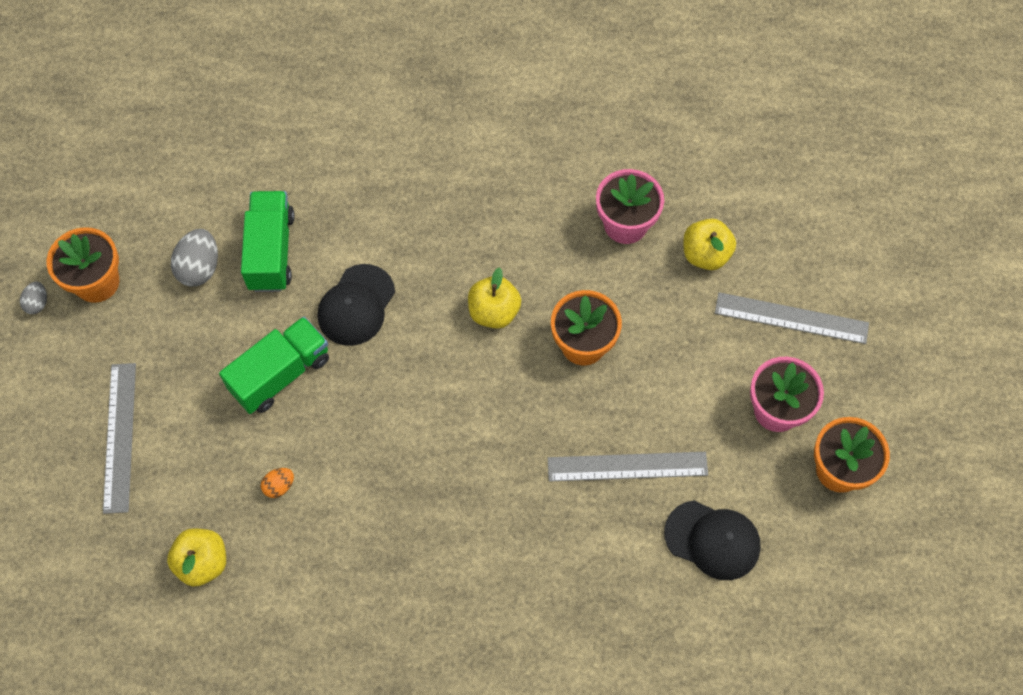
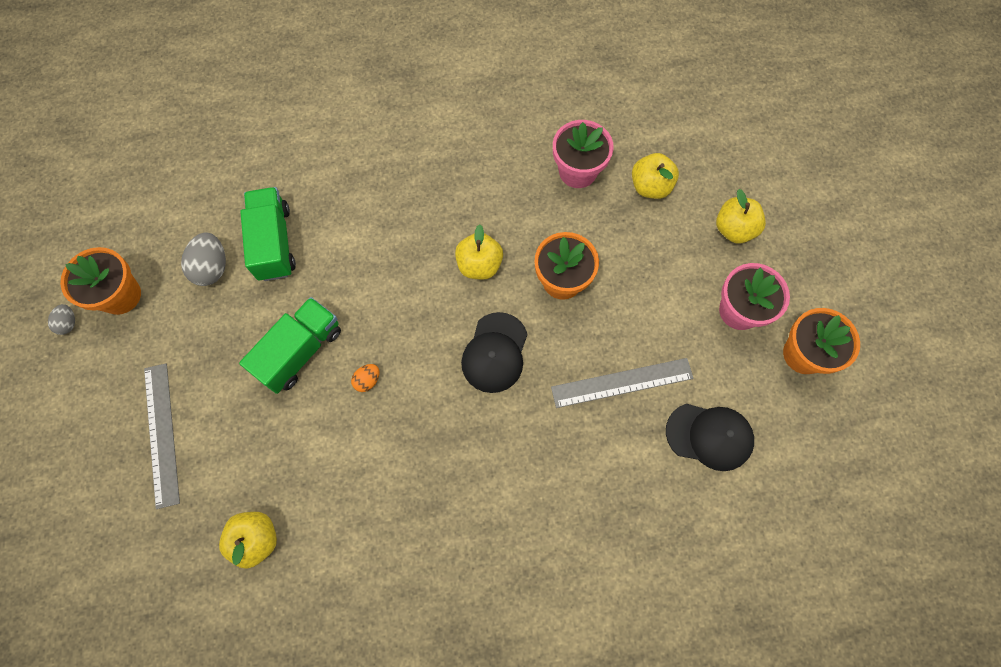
camera: 10 degrees left, 5 degrees up
(279, 486) = (315, 454): orange egg -> orange egg (367, 380)
(356, 305) = (357, 278): black cap -> black cap (495, 353)
(791, 318) = (734, 229): grey ruler -> yellow apple

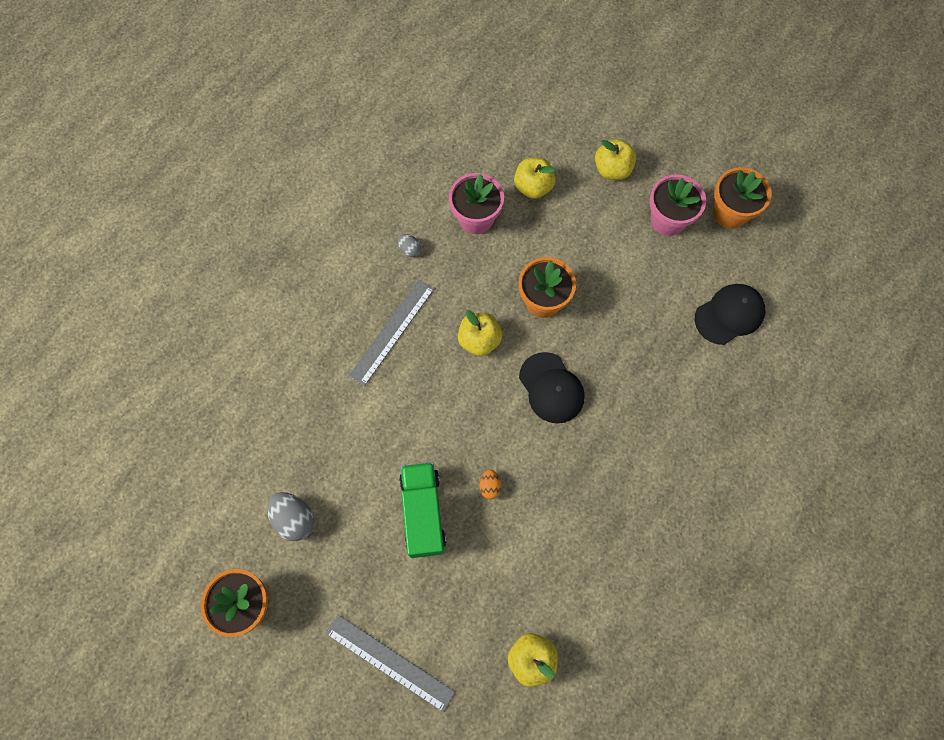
camera: 45 degrees left, 0 degrees up
(68, 323) = (230, 662): grey egg -> grey egg (409, 250)
(274, 243) = (320, 459): green truck -> none
(622, 382) = (647, 331): grey ruler -> grey ruler (392, 331)

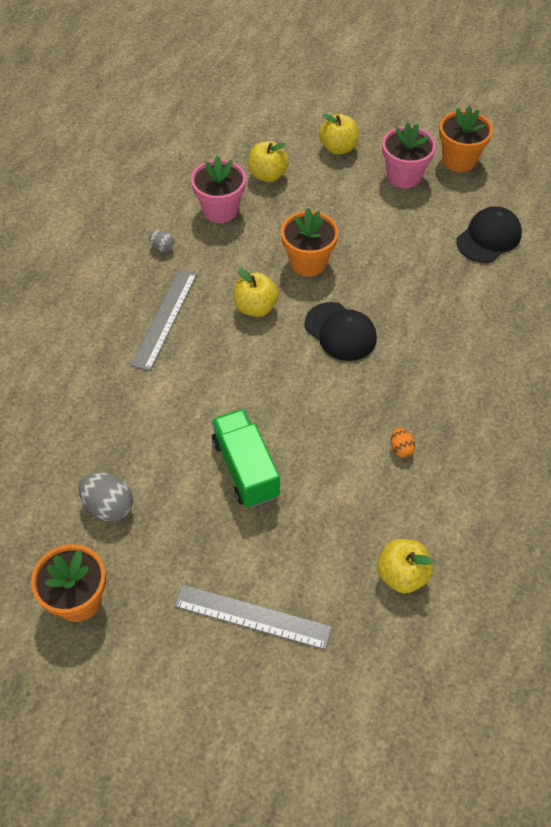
camera: 15 degrees left, 15 degrees down
(490, 486) = (307, 429): orange egg -> orange egg (401, 449)

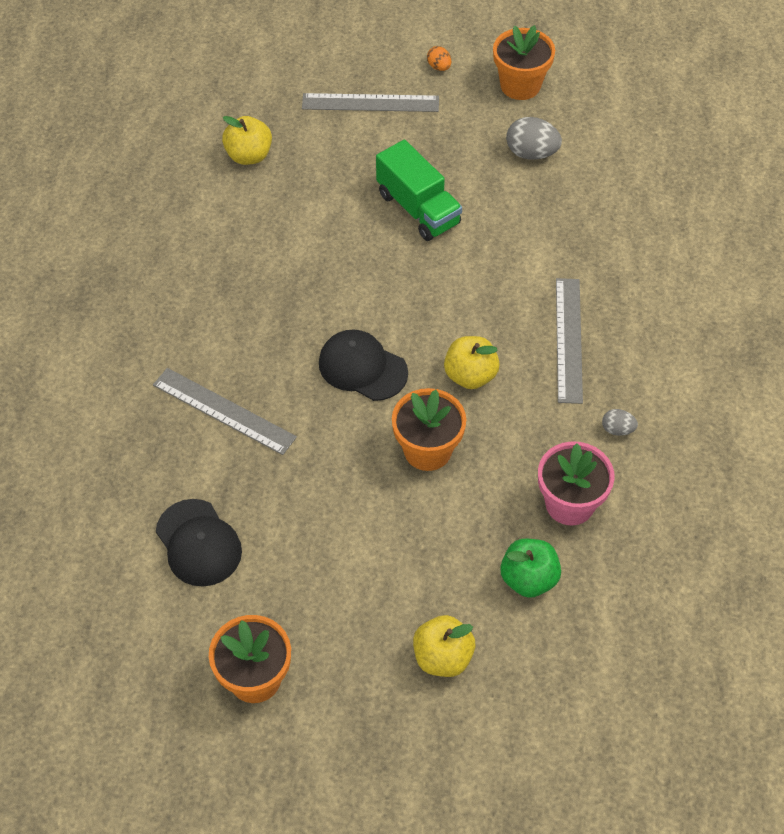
camera: 165 degrees right, 0 degrees up
(267, 175) = (528, 579): yellow apple -> green apple
(401, 449) = (269, 258): orange egg -> orange egg (439, 67)
(404, 176) = (332, 625): pink flower pot -> none
(460, 322) = (224, 411): none -> grey ruler
(489, 237) = (198, 543): black cap -> black cap turned 60 degrees counterclockwise

